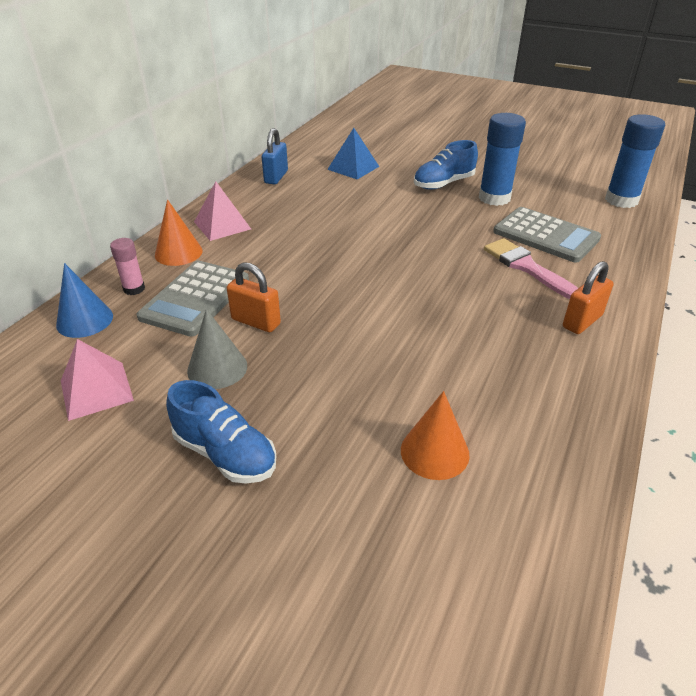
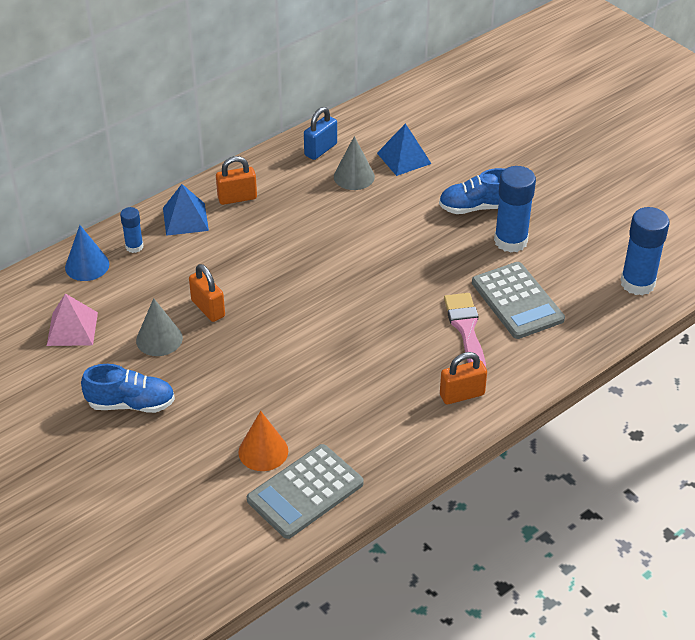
camera: 25 degrees right, 5 degrees up
(134, 289) = (134, 246): pink glue stick -> blue glue stick
(178, 253) = (185, 219): orange cone -> blue pyramid
(195, 298) = (175, 271): grey calculator -> grey calculator (305, 492)
(222, 225) = (237, 198): pink pyramid -> orange padlock
(225, 454) = (131, 404): blue shoe -> blue shoe turned 60 degrees counterclockwise
(321, 187) = (354, 176): none -> grey cone

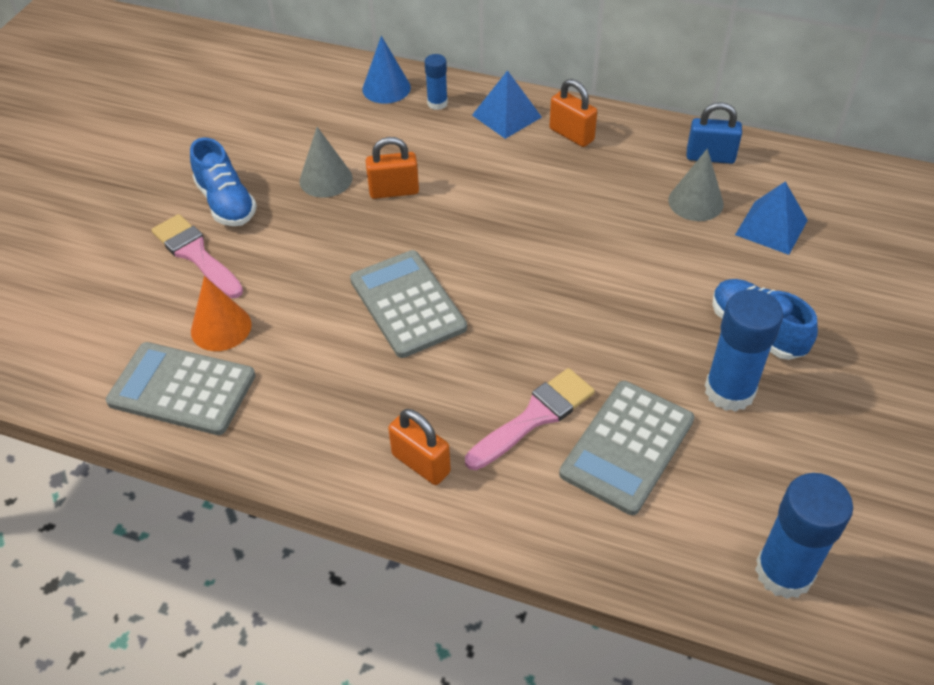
camera: 60 degrees right, 5 degrees up
(72, 329) = (297, 120): pink pyramid -> none
(173, 440) = (196, 254): none -> pink brush
(208, 308) = (394, 191): orange padlock -> orange padlock turned 60 degrees clockwise
(325, 347) = (407, 304): none -> grey calculator

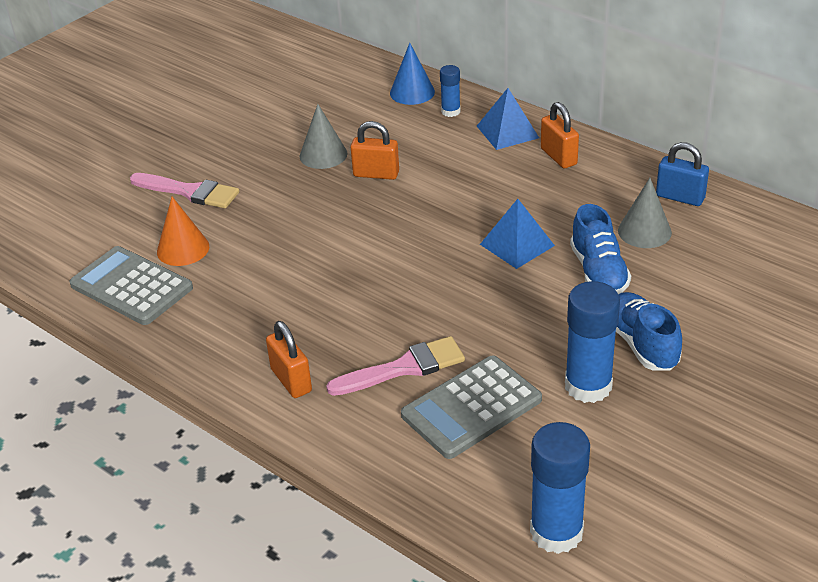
camera: 20 degrees right, 10 degrees down
(196, 254) = (189, 192): pink brush -> pink brush turned 135 degrees clockwise
(226, 203) = (233, 158): blue shoe -> blue shoe (598, 272)
(407, 304) = (342, 262): grey calculator -> none
(771, 227) = (705, 265): blue pyramid -> blue pyramid (517, 245)

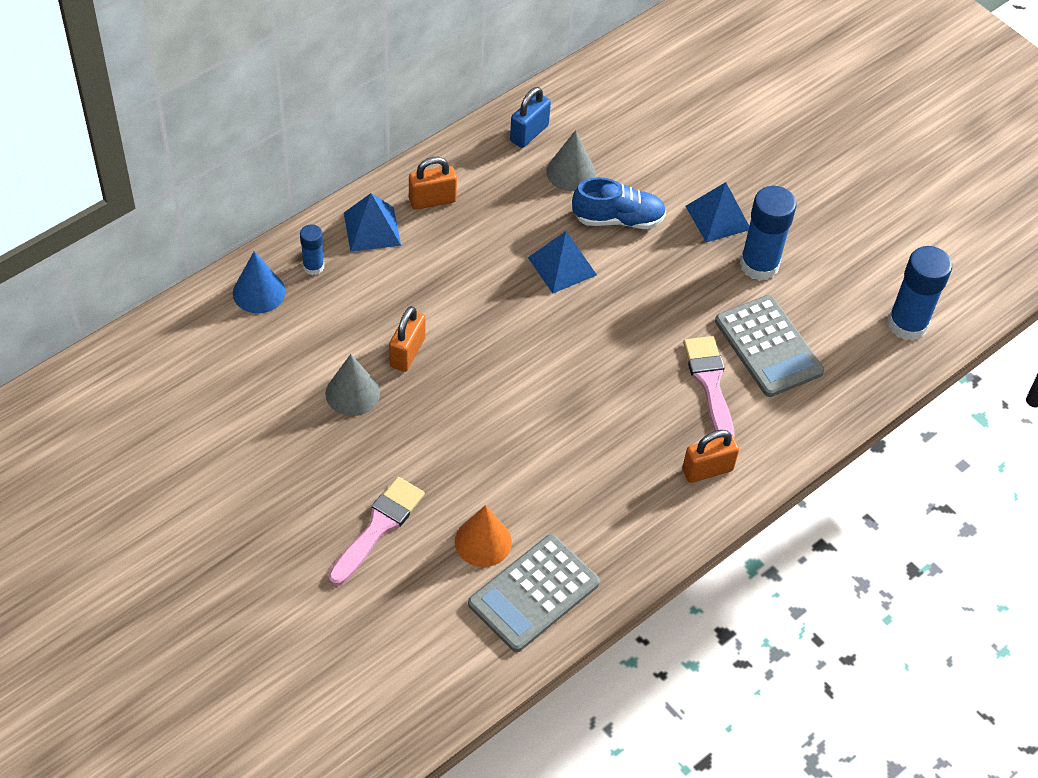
camera: 85 degrees left, 15 degrees up
(641, 344) = (718, 217): blue shoe -> blue pyramid

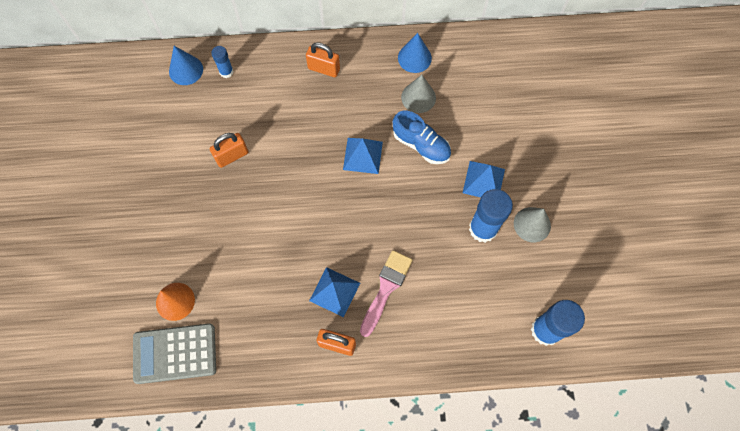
camera: 40 degrees right, 15 degrees up
(352, 393) = (183, 162): grey cone -> grey cone (532, 224)
(372, 229) = (276, 67): blue pyramid -> blue pyramid (334, 292)
(378, 527) = (129, 254): pink brush -> none
(529, 133) = (414, 58): blue padlock -> blue cone
(768, 346) = (442, 287): grey calculator -> none

